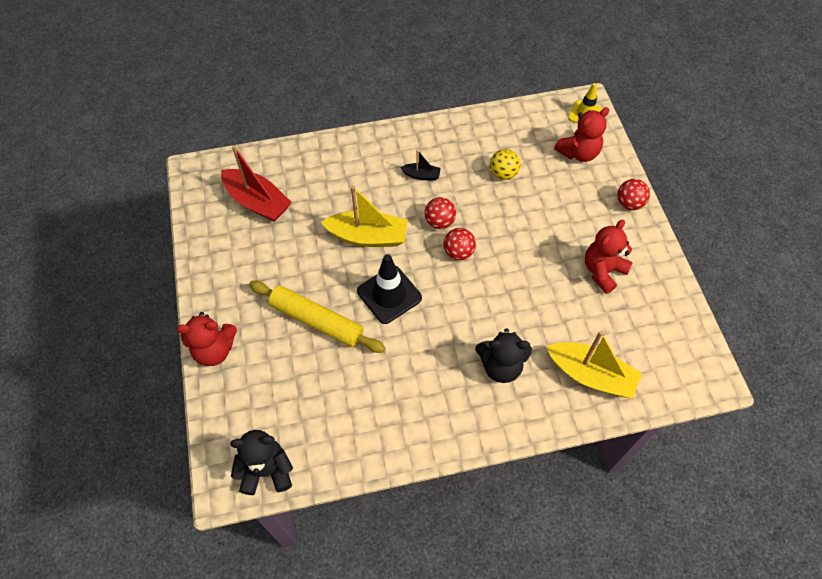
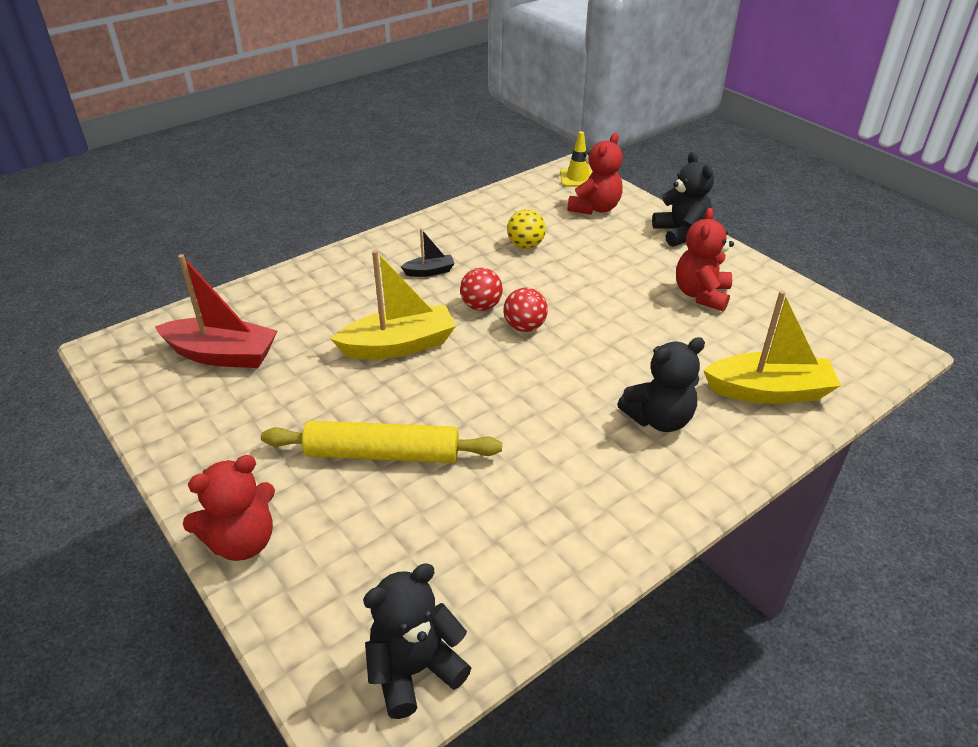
camera: 25 degrees left, 20 degrees down
(389, 294) = (465, 394): black traffic cone -> none
(629, 203) = (680, 233): red ball -> black teddy bear

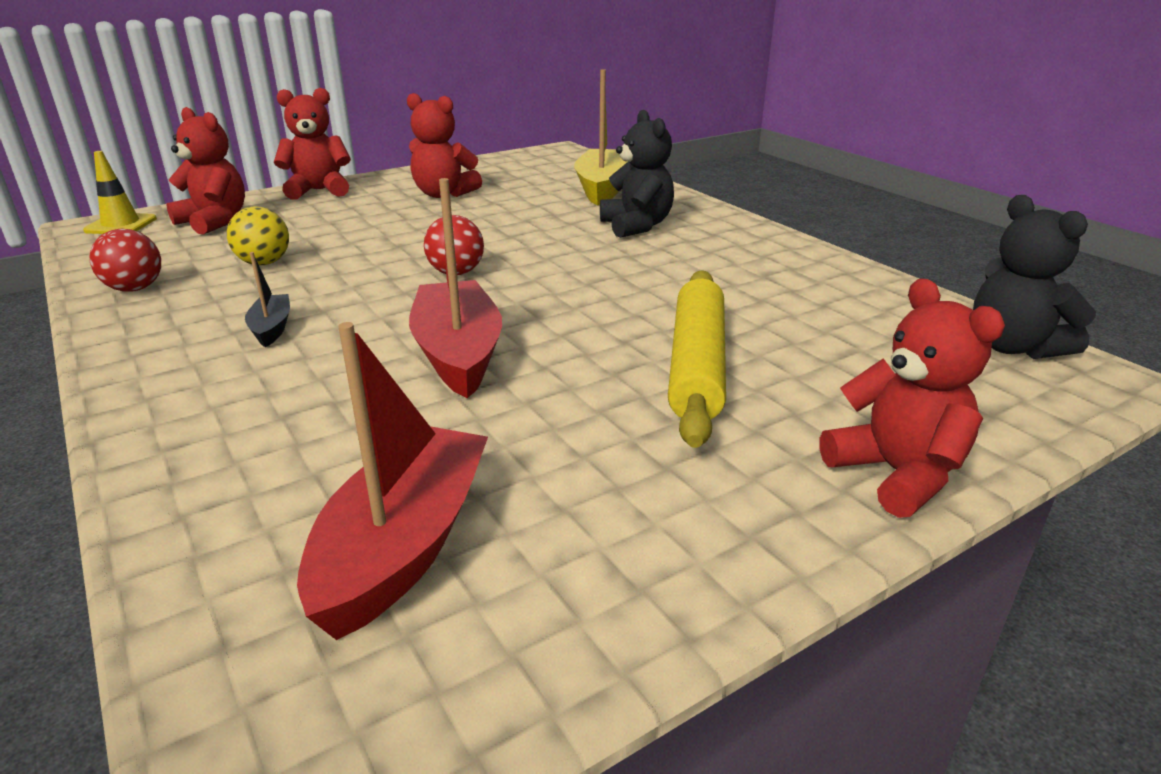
camera: 85 degrees left, 10 degrees down
(399, 345) = (458, 354): yellow boat -> red boat
(481, 306) = (393, 295): red ball -> red ball (135, 289)
(680, 233) = (319, 191): black teddy bear -> red teddy bear

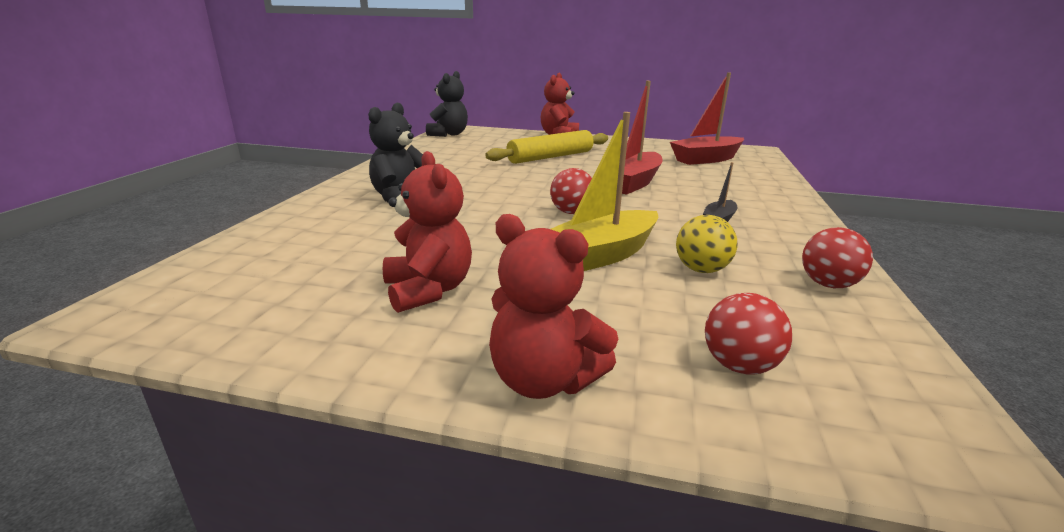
camera: 135 degrees left, 5 degrees down
(121, 225) = (903, 432): yellow traffic cone -> none
(214, 222) = (739, 366): red teddy bear -> red ball
(602, 188) = (307, 234): yellow boat -> yellow boat (600, 255)

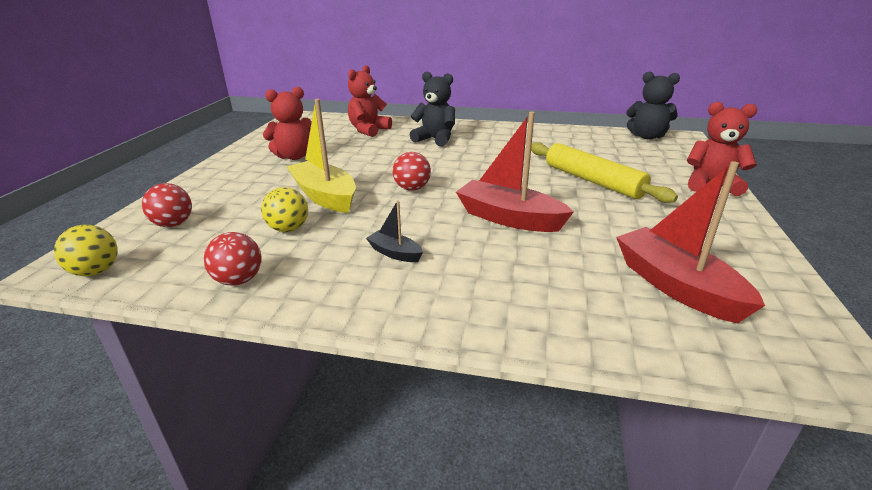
camera: 90 degrees right, 5 degrees up
(544, 380) = (201, 181): red teddy bear -> red teddy bear (368, 130)
(924, 404) = (96, 271): none -> yellow ball

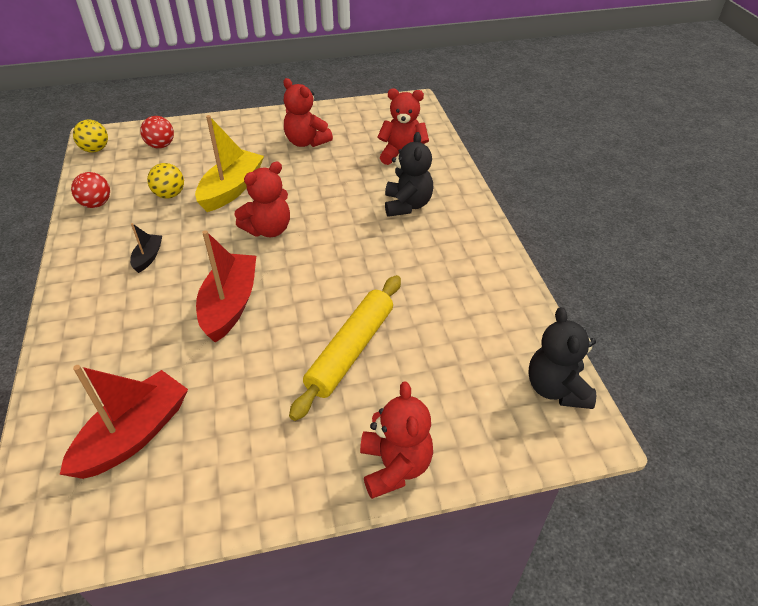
camera: 65 degrees right, 15 degrees up
(412, 188) = (268, 229): red ball -> red teddy bear

